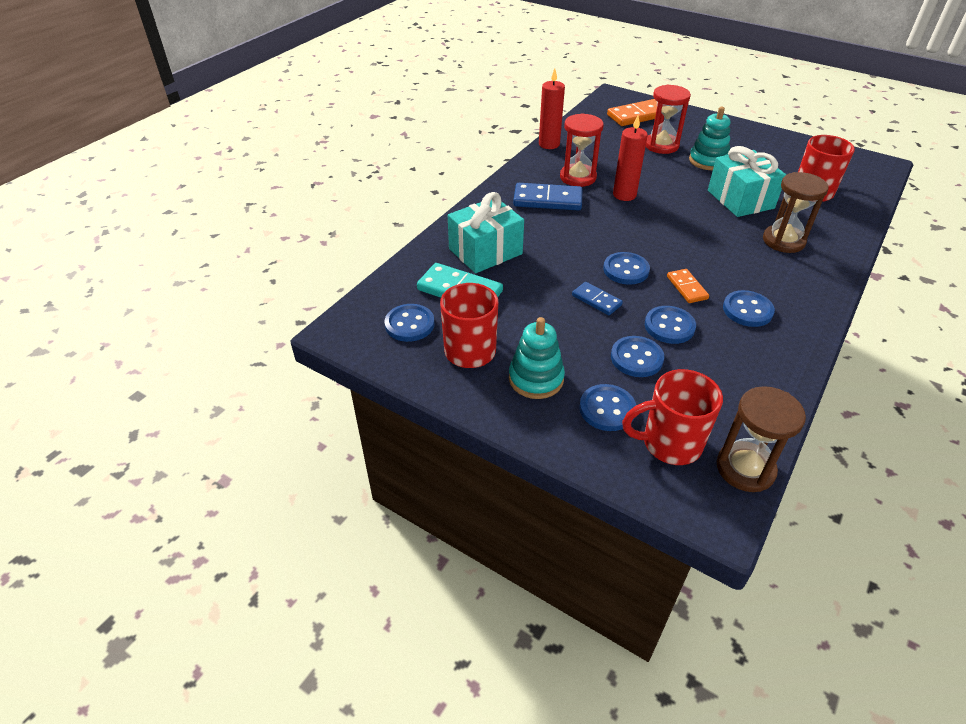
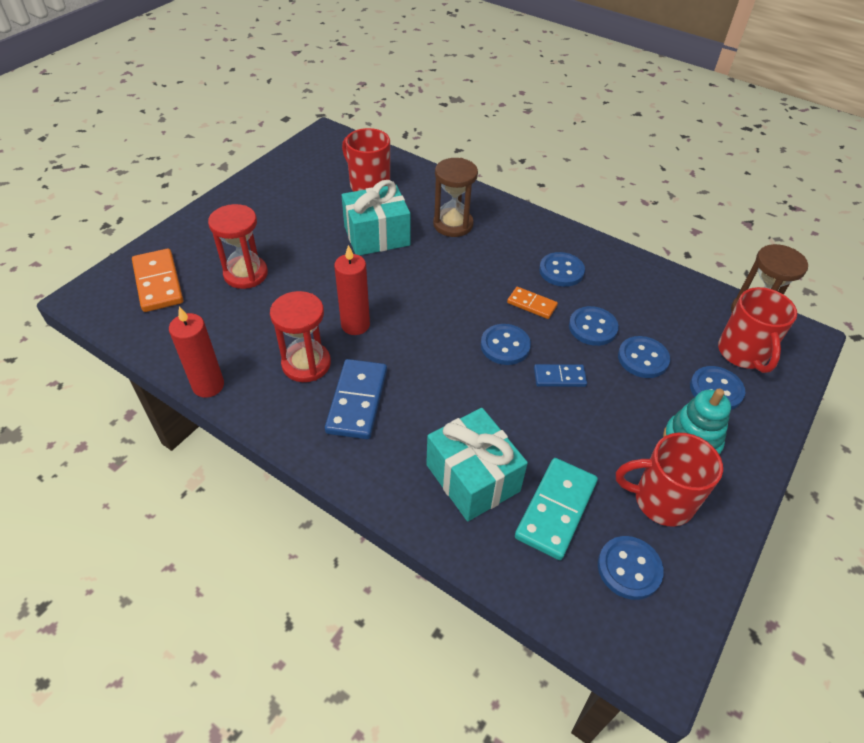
camera: 90 degrees left, 5 degrees up
(596, 300) = (559, 377): blue domino -> blue domino turned 45 degrees clockwise
(686, 288) = (531, 304): orange domino -> orange domino turned 45 degrees clockwise
(708, 161) = (292, 243): turquoise stacking toy -> none

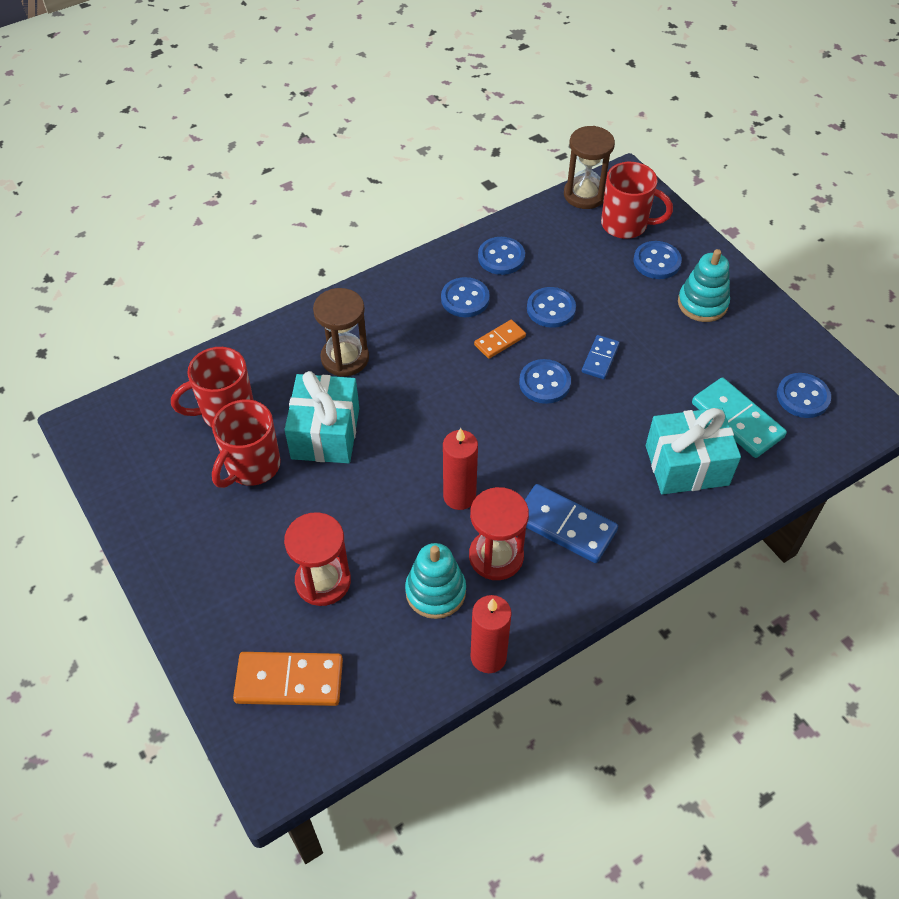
camera: 65 degrees left, 5 degrees up
(258, 337) = (435, 591): none -> turquoise stacking toy
(643, 358) = (603, 291): blue button -> blue button (501, 257)
(661, 501) = (750, 349): red mug -> red mug (252, 466)

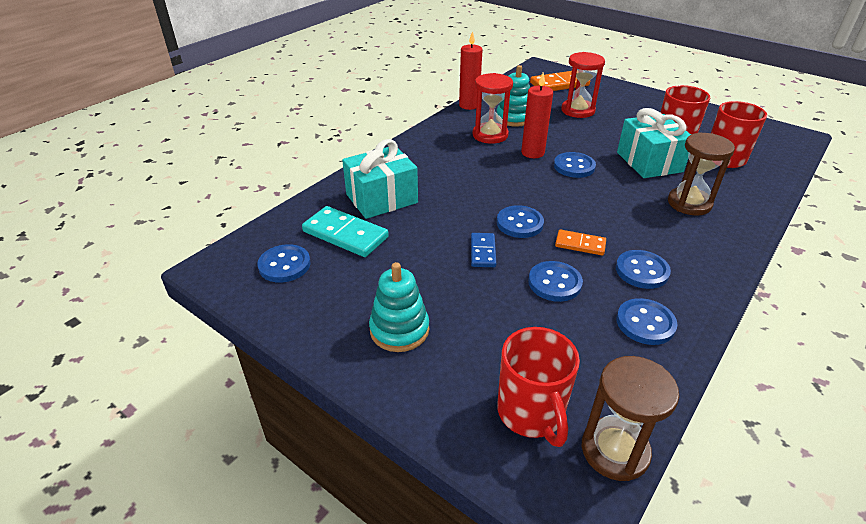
camera: 160 degrees right, 15 degrees down
(500, 341) = (580, 244): orange domino -> orange domino turned 75 degrees clockwise
(565, 525) = (455, 154): blue domino -> none
(626, 225) = (531, 413): red mug -> red mug turned 105 degrees counterclockwise
(657, 262) = (469, 368): blue button -> blue button (574, 166)

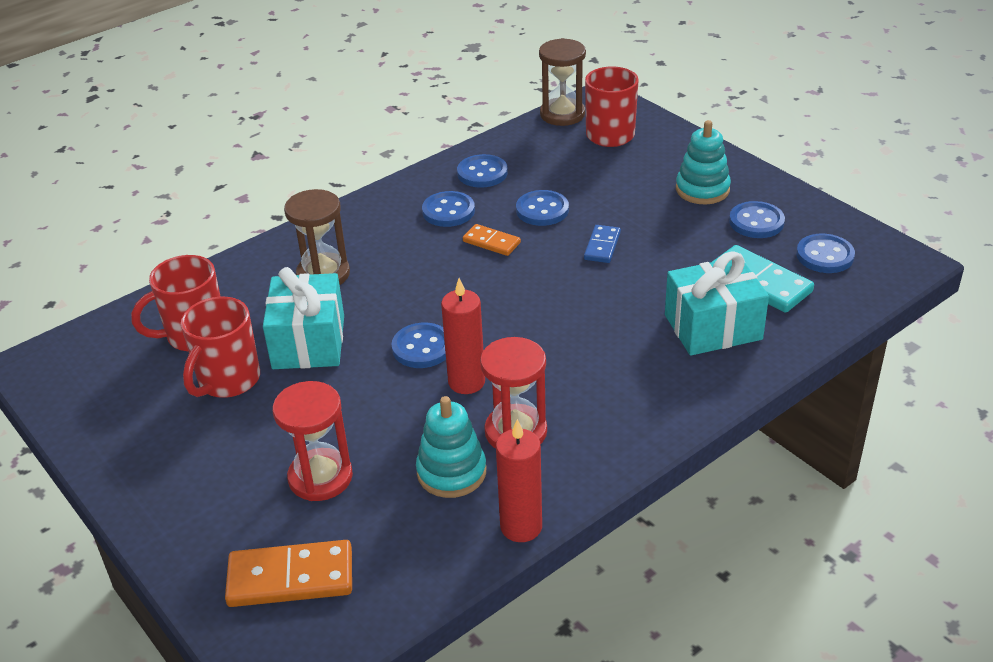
camera: 165 degrees left, 0 degrees up
(519, 223) = (545, 273): blue button -> blue button (756, 222)

